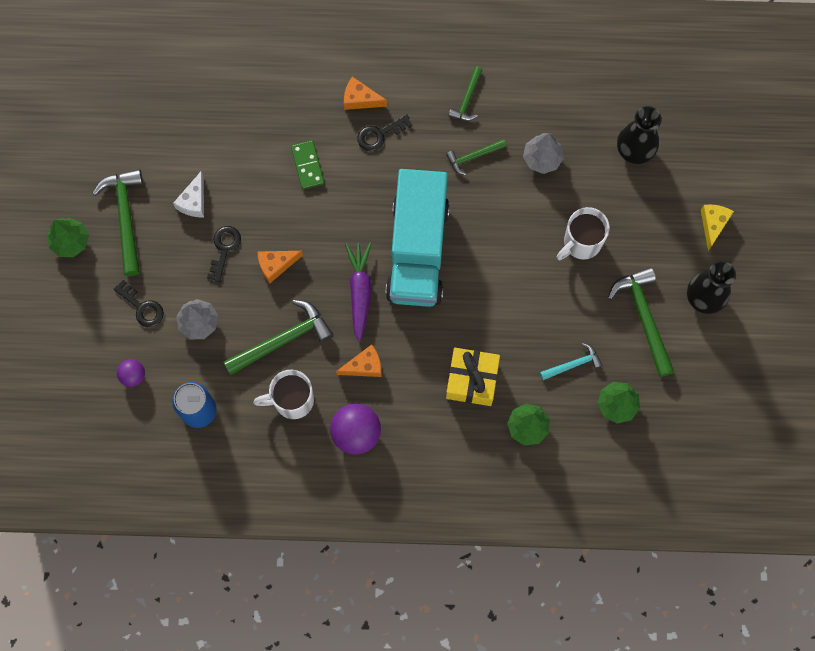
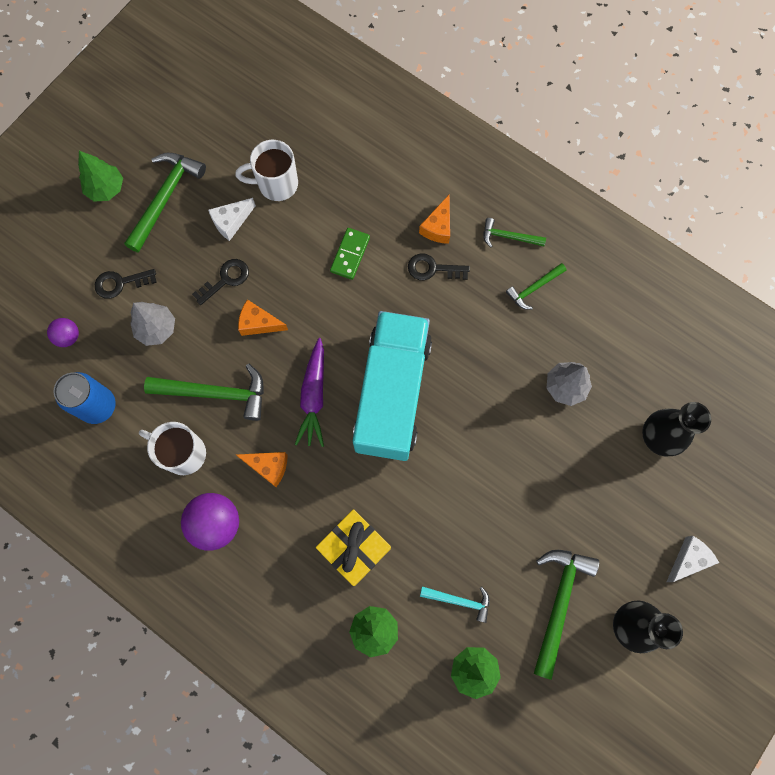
camera: 35 degrees right, 0 degrees up
(142, 307) = (121, 283): black key -> black key turned 90 degrees clockwise
(360, 99) = (438, 227): orange cheese -> orange cheese turned 120 degrees counterclockwise
(360, 291) = (313, 396): purple carrot -> purple carrot turned 150 degrees clockwise
(417, 250) = (392, 394): turquoise truck -> turquoise truck turned 150 degrees clockwise
(473, 157) = (502, 343): green hammer -> green hammer (508, 237)
(581, 243) = (548, 489): white mug -> white mug (276, 184)
(713, 225) = (688, 559): yellow cheese -> white cheese

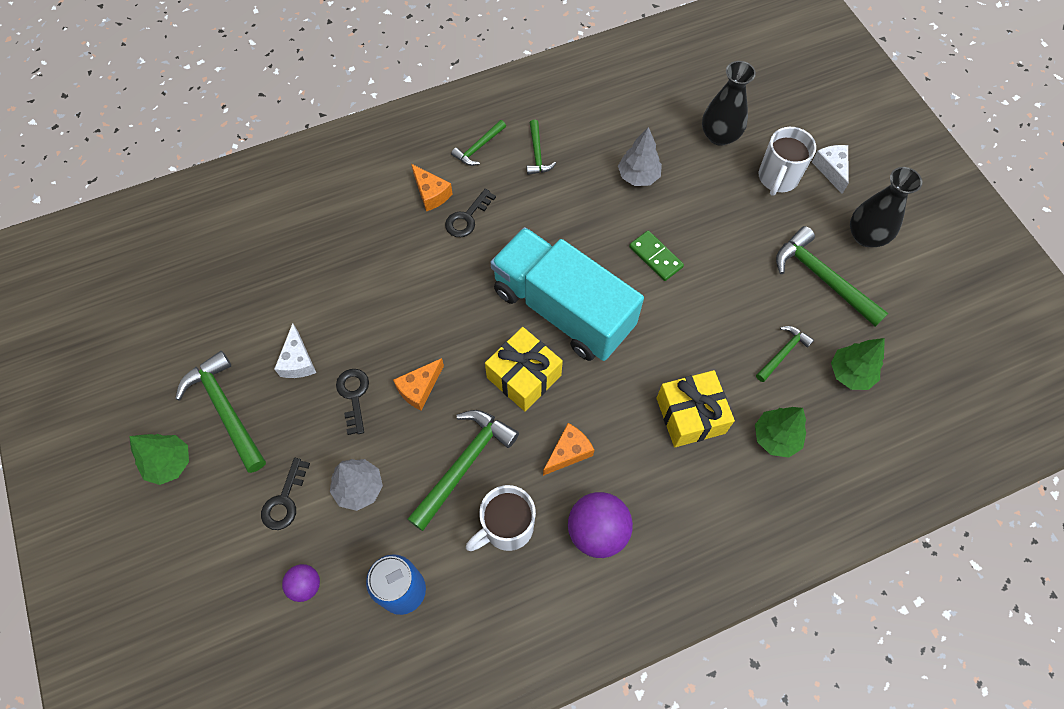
camera: 60 degrees left, 10 degrees down
(276, 184) = (290, 302): white mug -> white mug (777, 178)
(313, 396) = (524, 376): purple carrot -> yellow gift
(350, 254) = (406, 276): green domino -> green domino (655, 257)
(459, 601) = (783, 353): turquoise hammer -> green hammer

